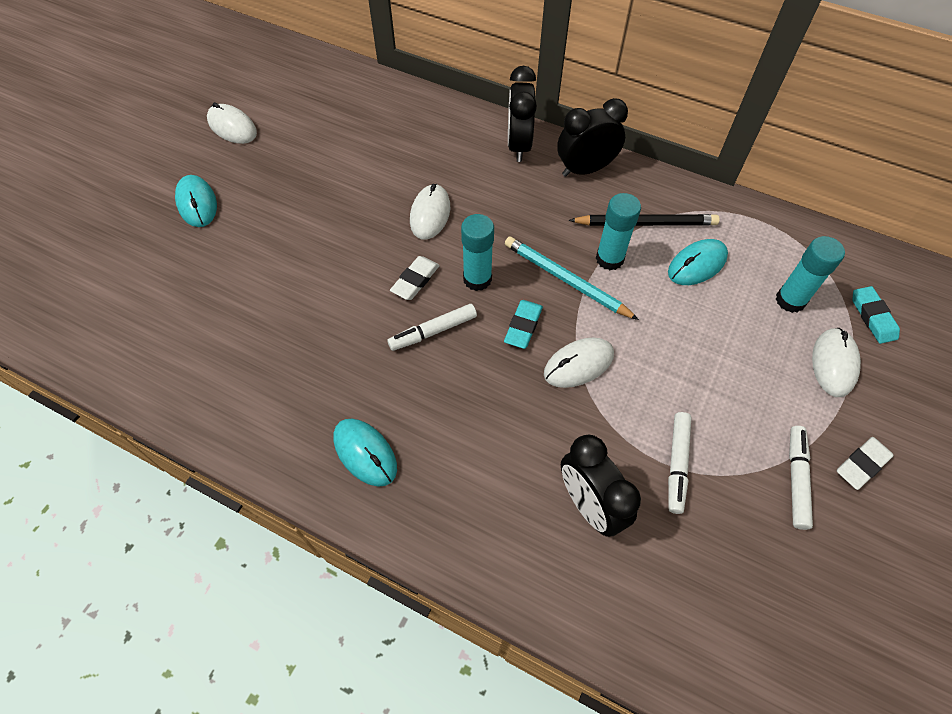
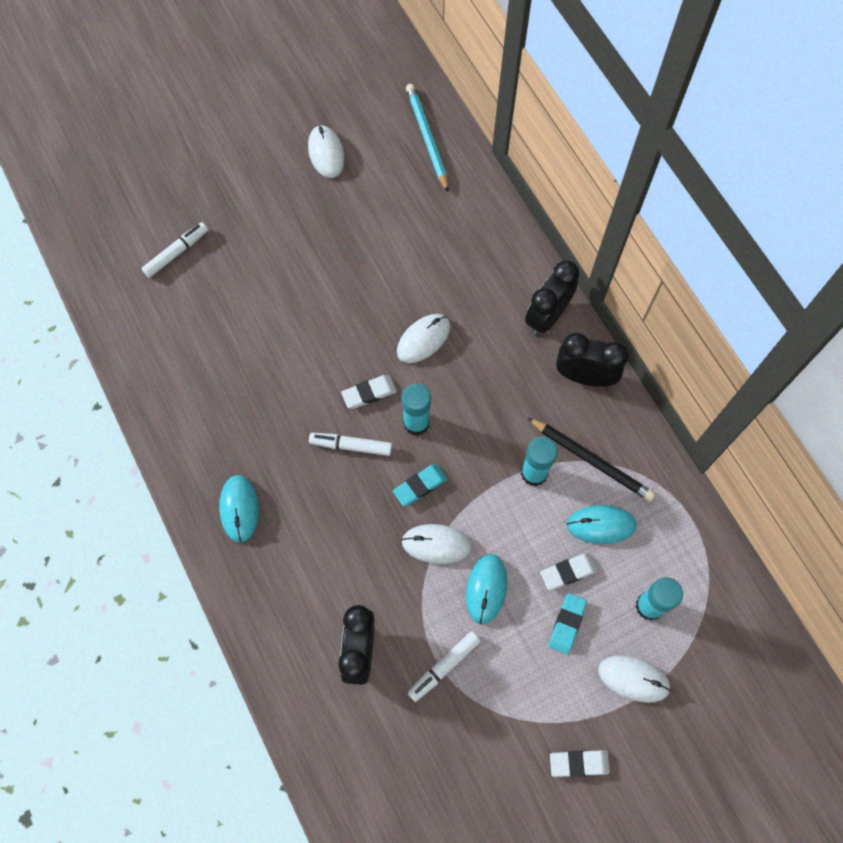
camera: 35 degrees right, 10 degrees up
(197, 203) = (254, 216): turquoise mouse -> turquoise mouse (486, 588)
(566, 280) = (484, 469): turquoise pencil -> turquoise pencil (427, 138)
(705, 316) = (568, 572): none -> white eraser
(796, 479) = (519, 738): white marker -> white marker (176, 253)
(833, 363) = (633, 678): white mouse -> white mouse turned 60 degrees clockwise
(872, 317) = (704, 665): turquoise eraser -> turquoise eraser (567, 624)

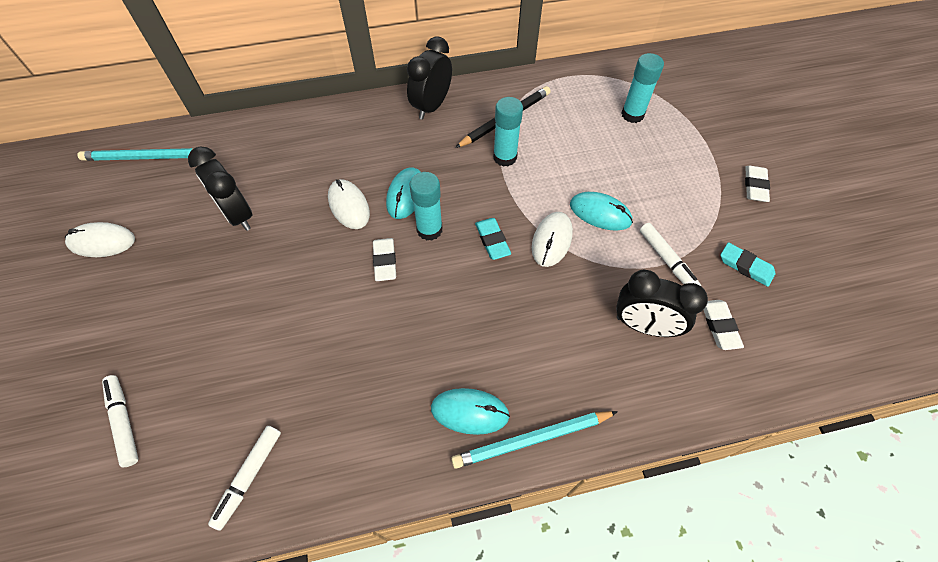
camera: 75 degrees left, 10 degrees down
(226, 566) = (532, 439): none -> turquoise pencil
(351, 446) = (434, 288): white marker -> white marker (249, 477)
(547, 316) = (368, 117): black clock -> black clock (238, 215)
(567, 624) = (639, 166): turquoise eraser -> turquoise eraser (745, 266)
(568, 572) = (596, 156): white eraser -> white eraser (719, 326)
(601, 525) = (561, 126): turquoise mouse -> turquoise mouse (406, 195)
(633, 678) = (689, 137): white mouse -> none

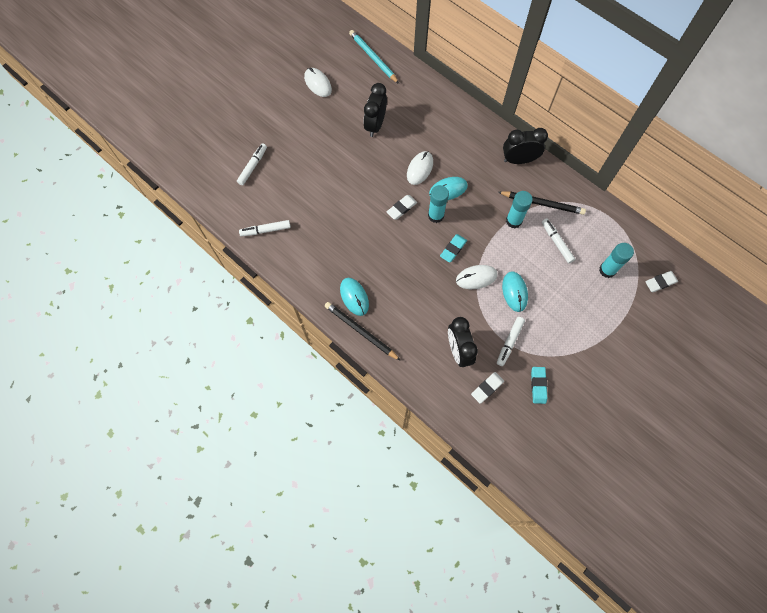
camera: 55 degrees right, 10 degrees up
(532, 439) = (361, 331): turquoise pencil -> black pencil
(565, 136) = (556, 242): none -> white marker
(755, 186) = (606, 366): white eraser -> white eraser (660, 282)

